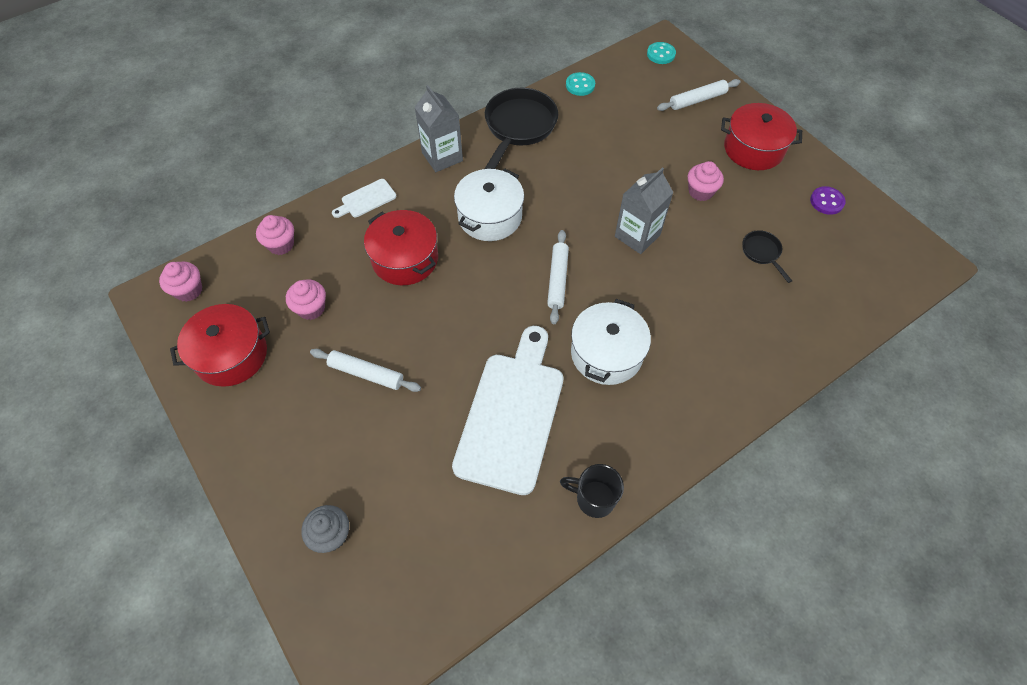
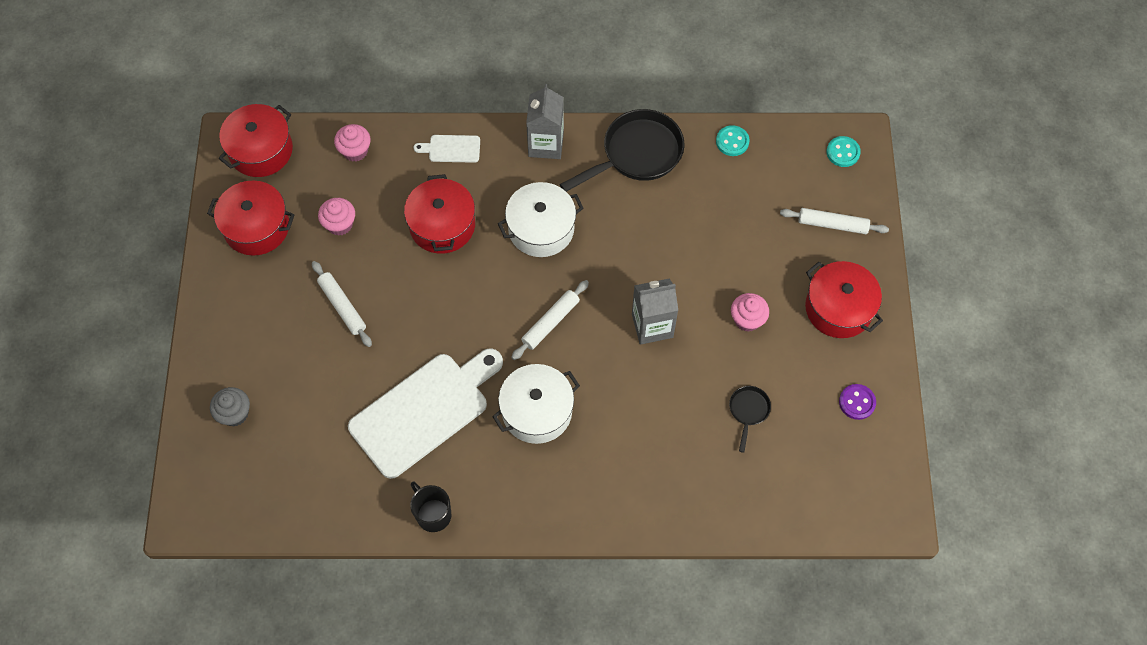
camera: 35 degrees right, 5 degrees up
(189, 290) = (260, 150): pink cupcake -> red pot

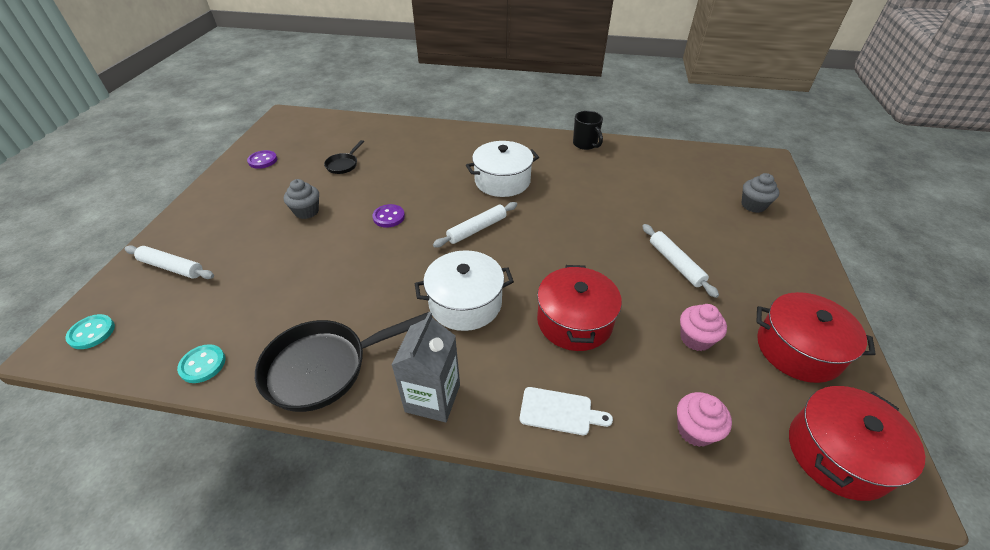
camera: 170 degrees left, 20 degrees down
(424, 411) = (592, 190): white cutting board -> none
(652, 325) = (389, 217): grey carton -> purple button
(747, 319) = (307, 211): pink cupcake -> grey cupcake
(839, 308) = (226, 209): red pot -> none

